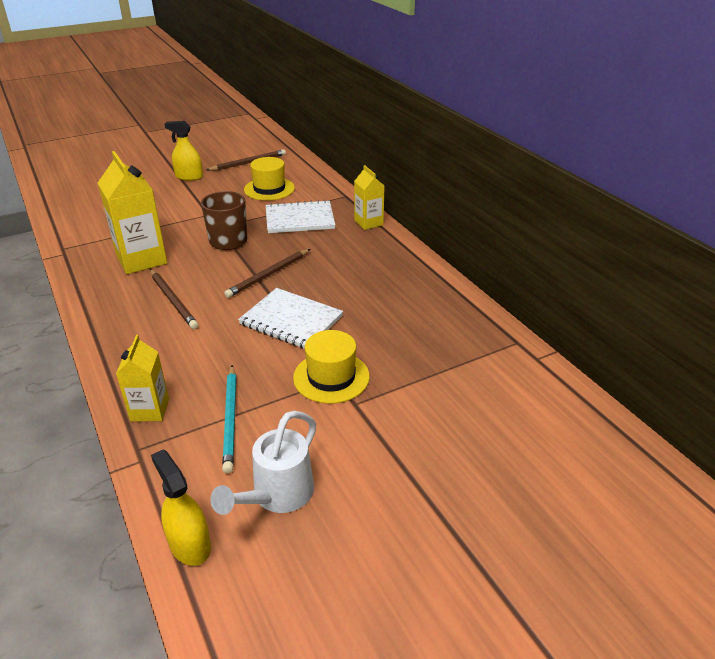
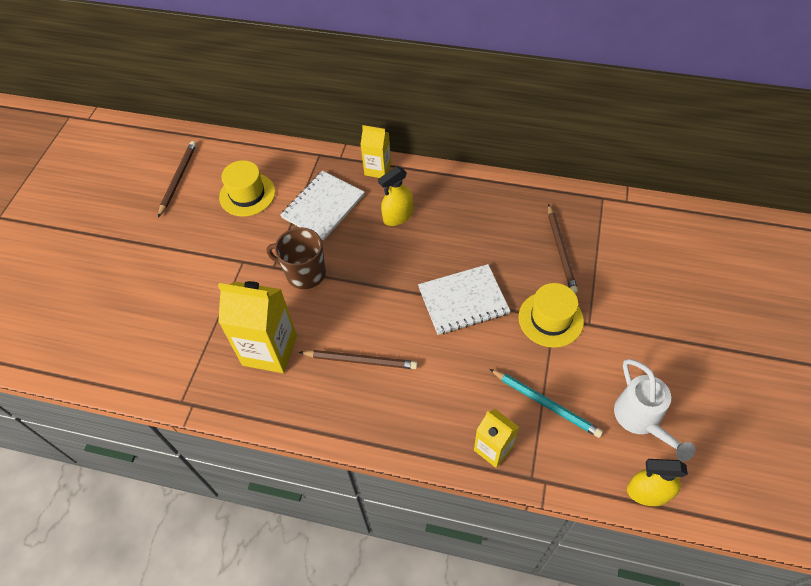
camera: 45 degrees left, 20 degrees up
(189, 177) = (151, 236): yellow spray bottle -> yellow spray bottle (398, 216)
(268, 275) = (387, 278): brown pencil -> brown pencil (561, 250)

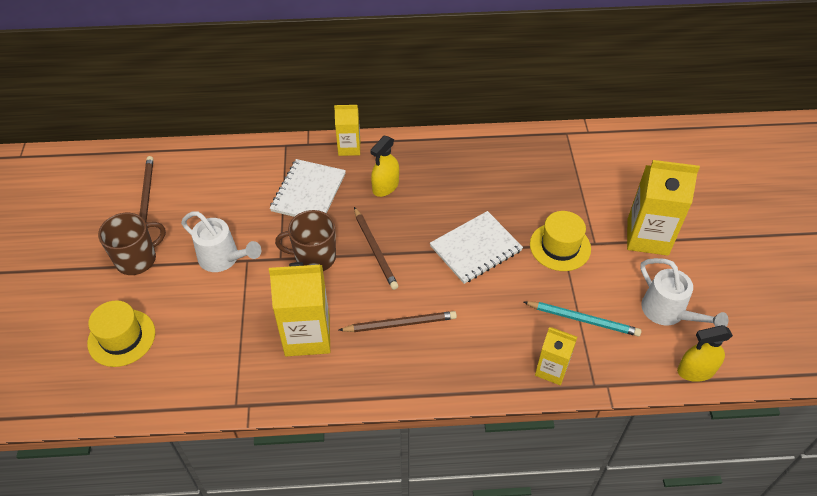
camera: 20 degrees left, 5 degrees down
(148, 238) = (137, 259): none -> brown mug
(222, 255) = (223, 259): none -> white watering can
(247, 194) = (226, 196): yellow hat -> yellow hat (121, 338)
(561, 250) = (547, 185): brown pencil -> brown pencil (375, 250)
(649, 330) = (647, 237): none -> yellow carton

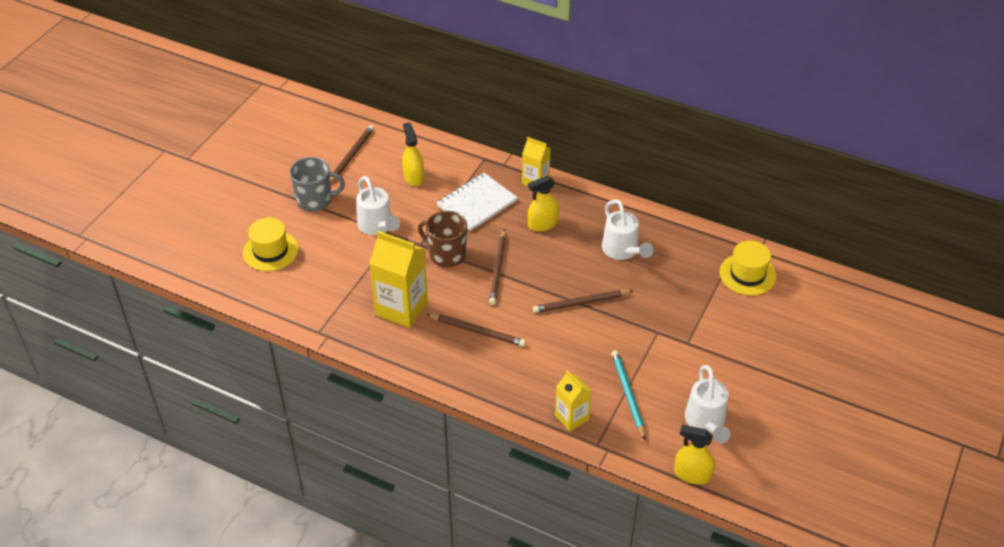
camera: 30 degrees right, 5 degrees down
(137, 259) = (315, 200): brown mug -> grey mug
(227, 191) = (413, 177): none -> yellow spray bottle
(475, 181) = (622, 251): none -> white watering can
(476, 248) = (581, 303): white notebook -> brown pencil
(560, 246) = (654, 332): yellow hat -> yellow hat (747, 274)
(583, 319) = (628, 394): turquoise pencil -> turquoise pencil turned 150 degrees counterclockwise
(647, 237) = (739, 358): yellow carton -> none

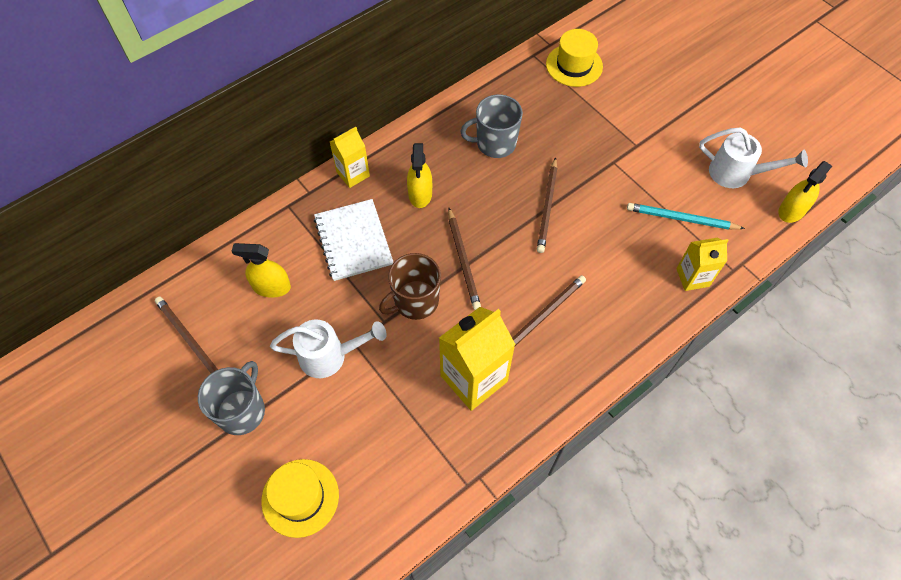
camera: 65 degrees left, 15 degrees up
(498, 269) = (463, 260): brown pencil -> brown pencil turned 45 degrees clockwise
(622, 251) = (495, 143): white watering can -> grey mug

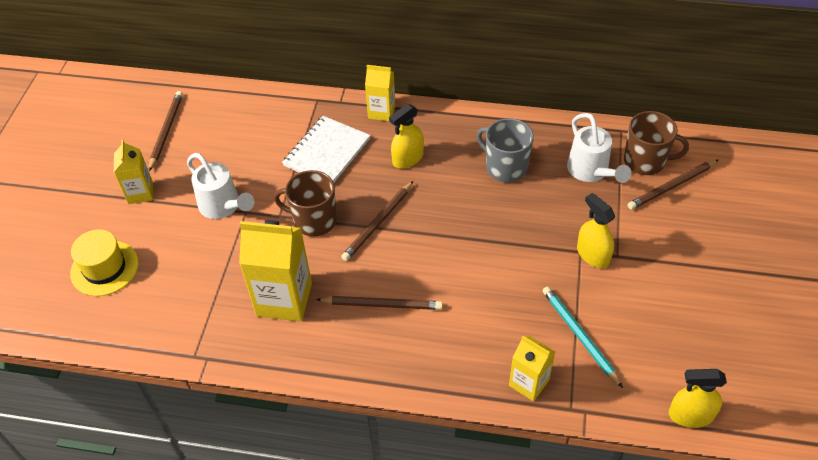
camera: 50 degrees right, 10 degrees down
(242, 411) = (140, 193): grey mug -> yellow carton
(271, 287) = (245, 139): yellow spray bottle -> yellow spray bottle (592, 255)
(547, 207) = (484, 239): brown pencil -> brown pencil (672, 186)
(574, 65) = (645, 161): yellow hat -> brown mug
(736, 174) = (678, 346): white watering can -> white watering can (591, 171)

